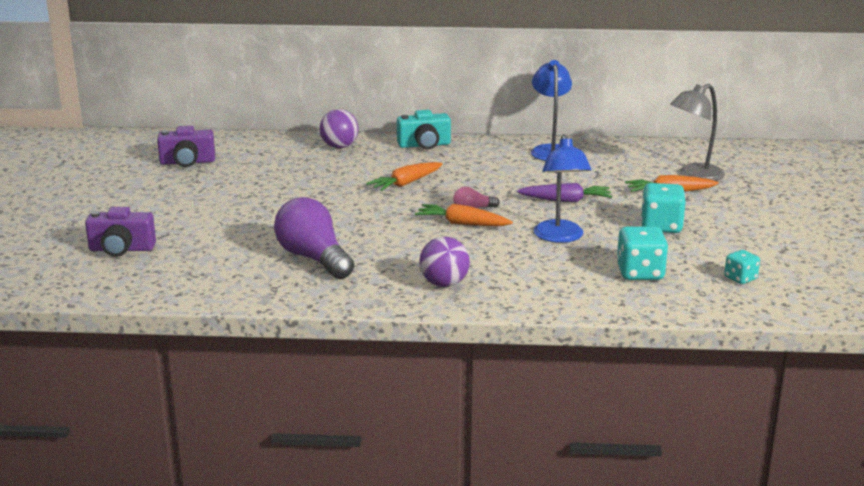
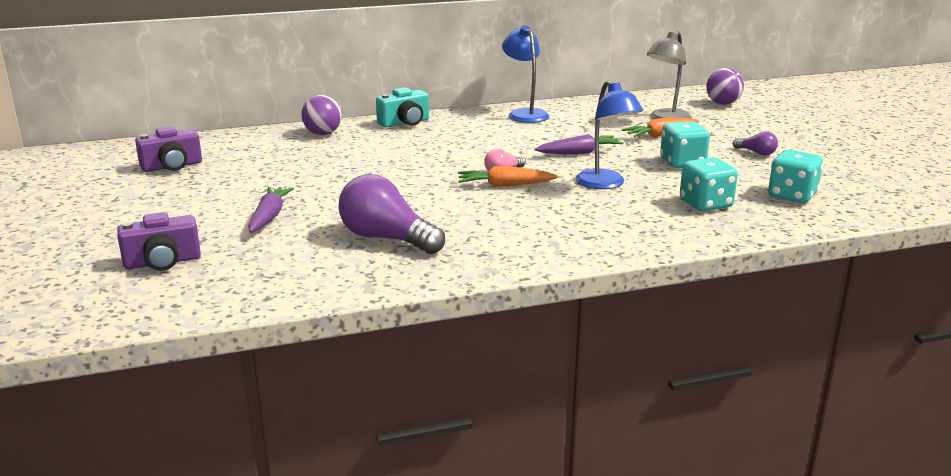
camera: 20 degrees left, 0 degrees up
(232, 222) = (269, 217): none -> purple carrot
(406, 183) = (418, 157): orange carrot -> none
(444, 284) = (539, 242): purple ball -> purple ball (722, 103)
(740, 278) = (792, 196): turquoise dice -> turquoise dice, size x1.71
(753, 227) = (756, 153): none -> purple light bulb

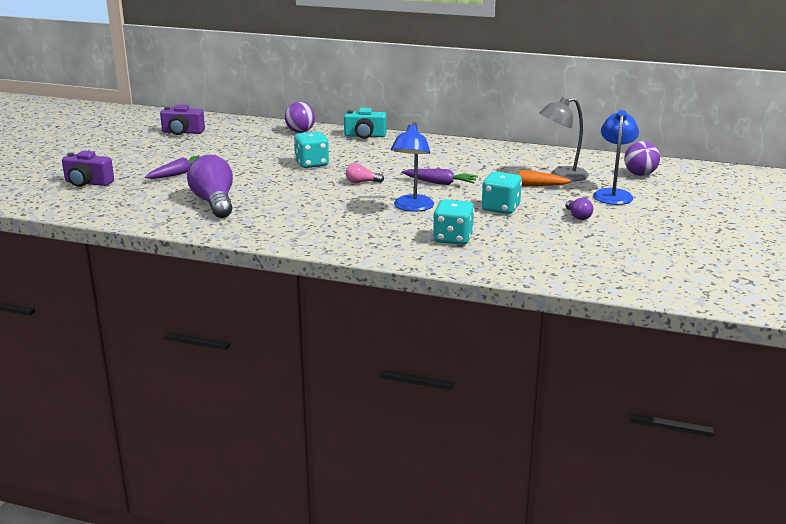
camera: 35 degrees right, 0 degrees up
(505, 185) = (345, 191): orange carrot -> none
(525, 114) = (460, 148): blue lamp -> blue lamp (613, 194)
(792, 196) = (532, 251): turquoise dice -> turquoise dice (312, 164)

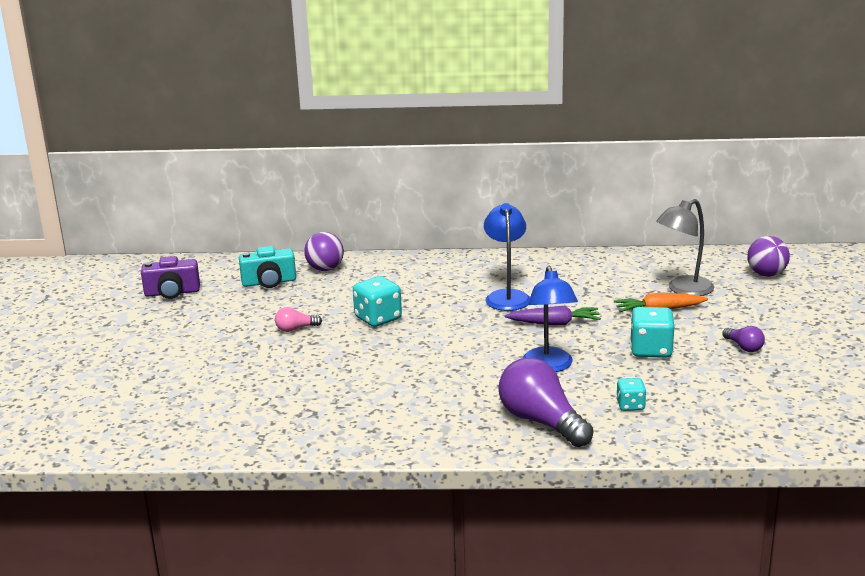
camera: 15 degrees left, 0 degrees up
(87, 183) = (107, 397): purple camera -> none
(178, 173) = (218, 361): purple carrot -> none
(214, 203) = (301, 401): purple light bulb -> purple light bulb (541, 422)
(362, 182) = (461, 337): pink light bulb -> pink light bulb (296, 329)
(365, 136) = (411, 264): turquoise camera -> turquoise camera (269, 282)
(453, 239) = (630, 405): turquoise dice -> turquoise dice, size x0.59
(613, 194) = (758, 308): blue lamp -> blue lamp (507, 296)

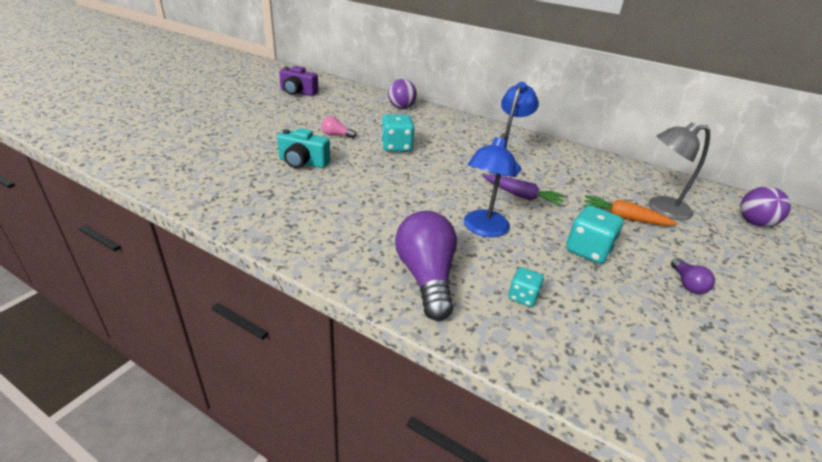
camera: 25 degrees right, 10 degrees up
(269, 282) = (358, 104): turquoise camera -> turquoise camera (303, 162)

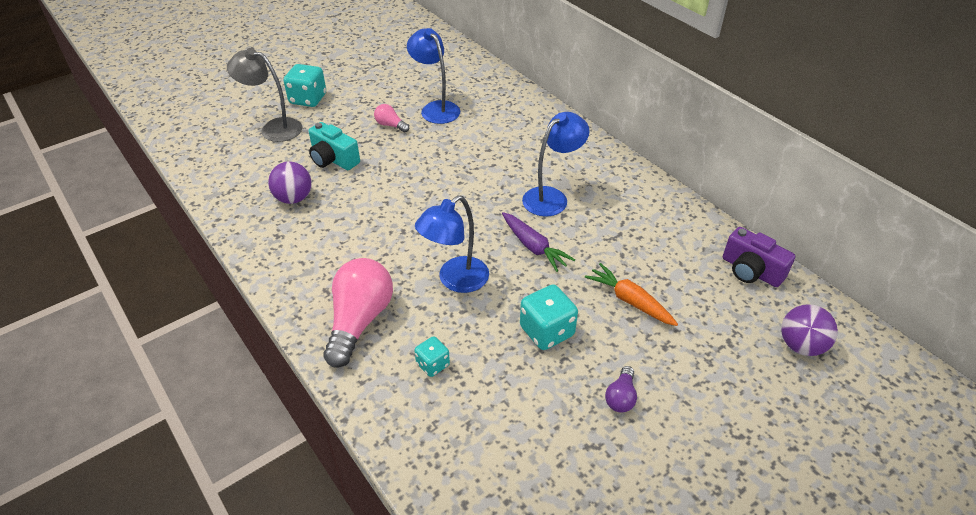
camera: 25 degrees right, 10 degrees up
(298, 92) = (389, 51): purple camera -> purple camera (751, 271)
(365, 122) = (436, 108): none -> blue lamp
(396, 147) = (444, 152): turquoise dice -> turquoise dice (308, 99)
(401, 107) = (493, 90): purple ball -> purple ball (294, 198)
(426, 277) = (359, 321): purple light bulb -> pink light bulb
(661, 208) = (691, 298): grey lamp -> grey lamp (274, 128)

